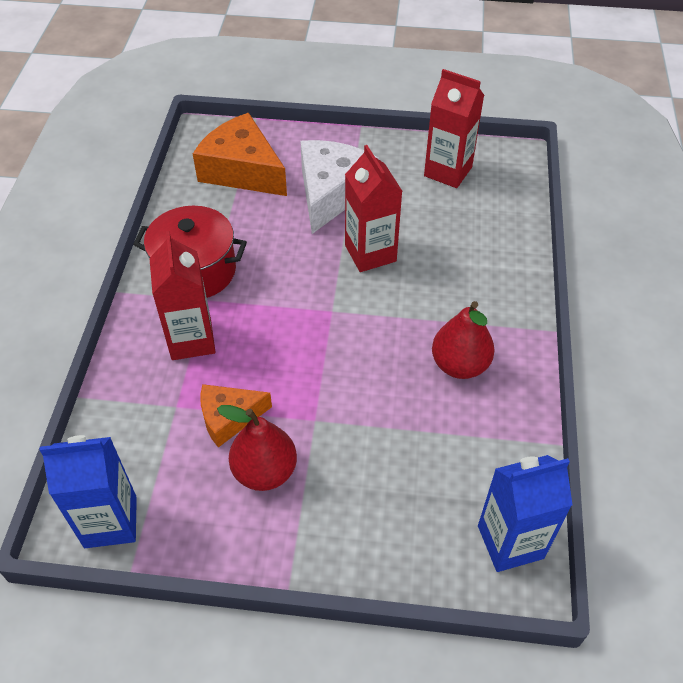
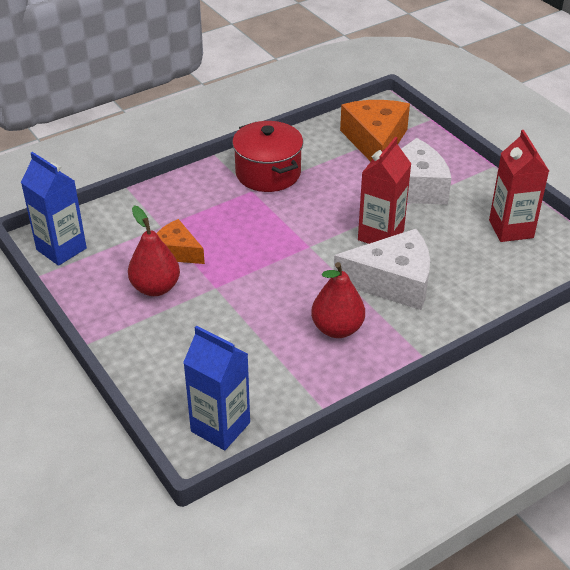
camera: 50 degrees right, 10 degrees down
(191, 340) = (214, 203): red carton -> none
(437, 286) = (392, 282): none -> white cheese

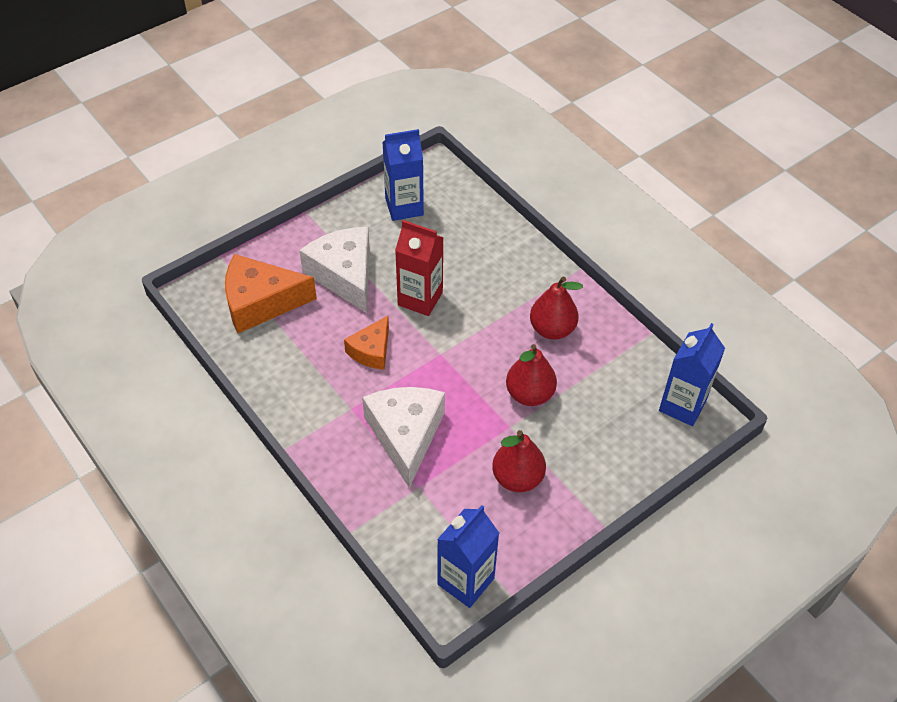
camera: 95 degrees left, 10 degrees up
(176, 251) = (459, 466): orange cheese -> orange cheese (371, 351)
(252, 304) = (529, 394): none -> red pear
(268, 173) = (319, 395): red pot -> none
(392, 282) = (485, 290): white cheese -> white cheese (405, 435)
(511, 229) = (404, 207): red carton -> blue carton

